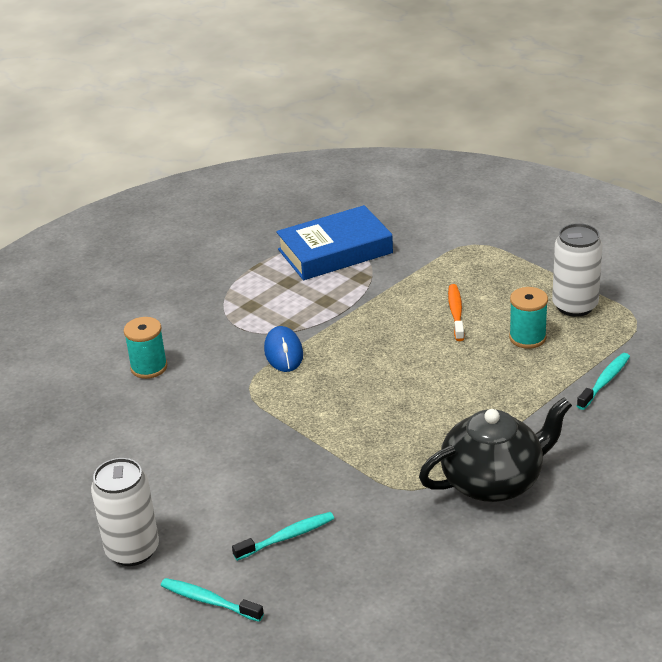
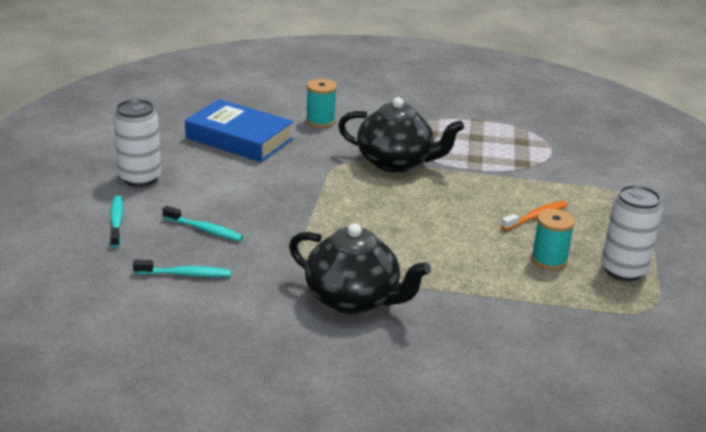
camera: 50 degrees right, 5 degrees down
(283, 352) = (396, 162): blue mouse -> black teapot
(335, 251) = (537, 143): blue book -> blue book (239, 139)
(605, 381) = (542, 317): turquoise toothbrush -> turquoise toothbrush (185, 274)

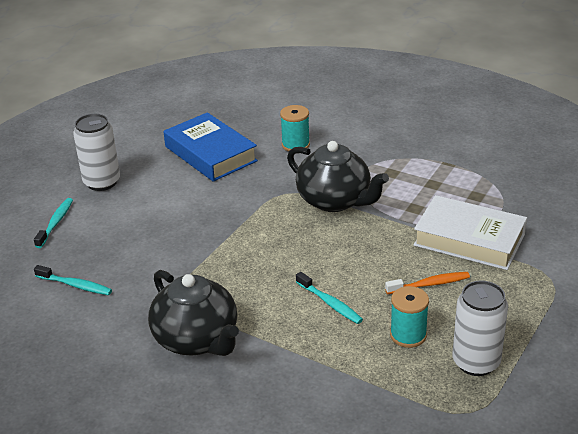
camera: 25 degrees right, 5 degrees up
(205, 230) = (120, 244): turquoise toothbrush -> turquoise toothbrush (330, 303)
(542, 177) = (469, 240): none -> white book

